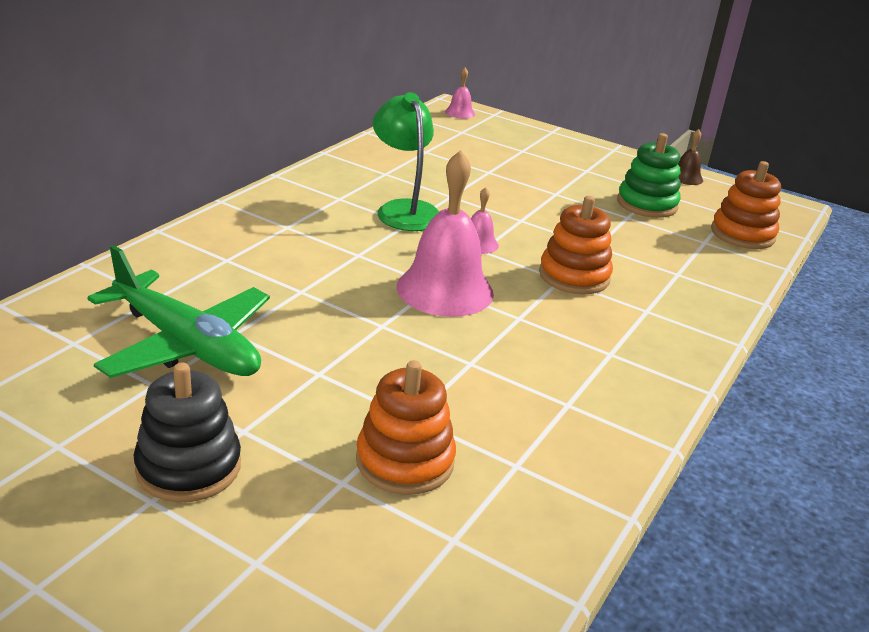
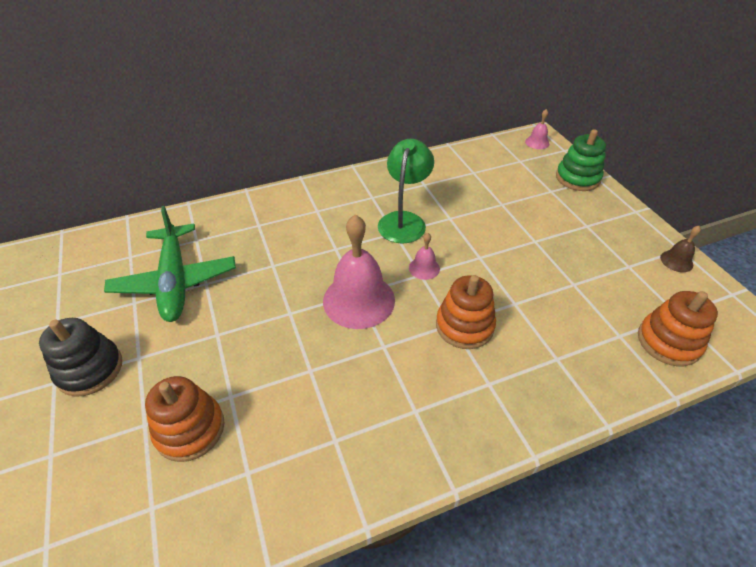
camera: 40 degrees right, 15 degrees up
(647, 204) = (605, 277): green stacking toy -> green stacking toy (577, 178)

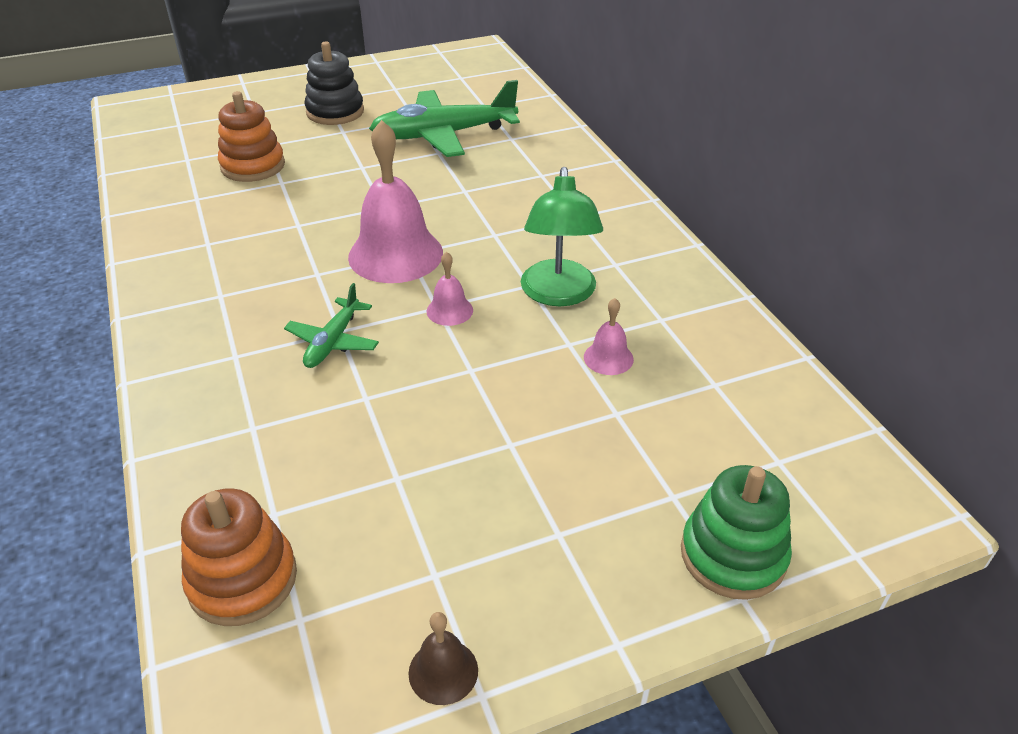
camera: 90 degrees right, 5 degrees down
(404, 220) = (558, 294): green lamp -> green lamp turned 75 degrees clockwise
(464, 326) = (333, 342): orange stacking toy -> green plane
(537, 142) = (871, 504): pink bell -> pink bell (608, 358)

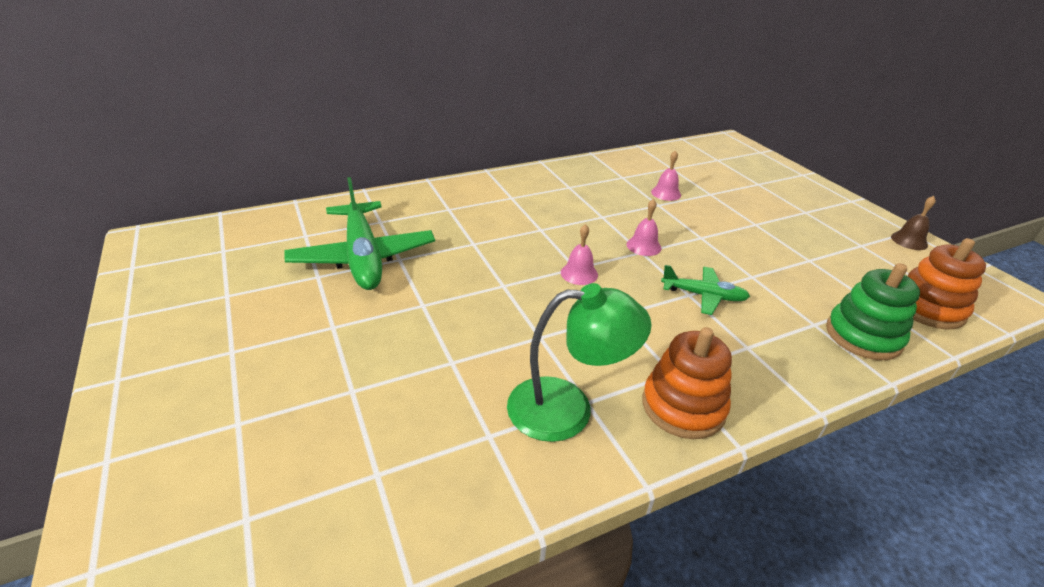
camera: 95 degrees left, 5 degrees down
(253, 166) = (409, 394): orange stacking toy -> orange stacking toy (683, 406)
(335, 112) = (275, 338): black stacking toy -> none
(395, 254) = (579, 273): pink bell -> pink bell, size x0.46
(558, 294) = (610, 206): green lamp -> green lamp (568, 408)
(733, 555) = (782, 174): green stacking toy -> green stacking toy (863, 336)

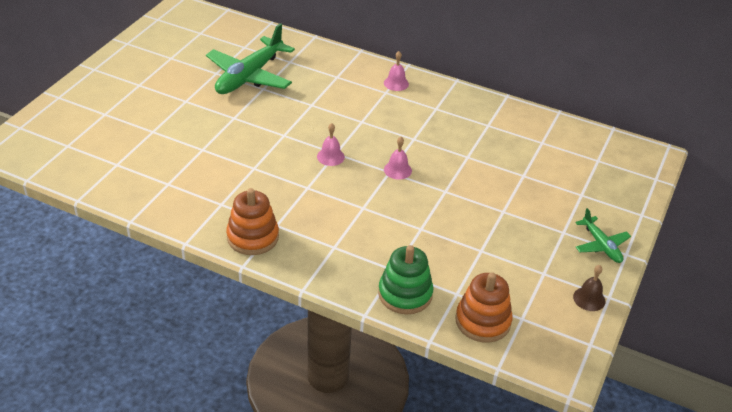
camera: 50 degrees right, 5 degrees up
(568, 408) = (210, 199): green lamp -> none
(666, 193) = (491, 154): pink bell -> pink bell (396, 83)
(703, 296) = (369, 214): green plane -> green plane (601, 245)

